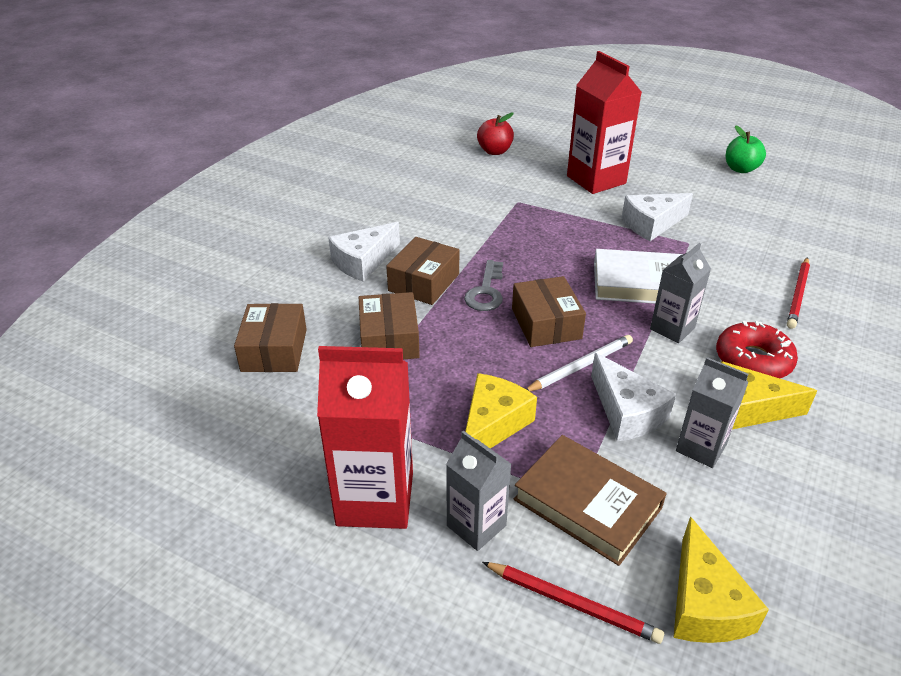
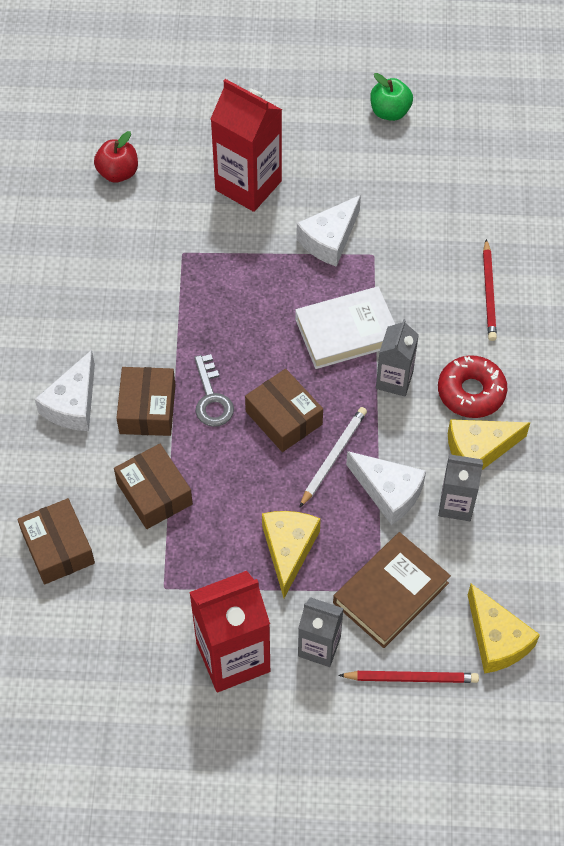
camera: 25 degrees left, 20 degrees up
(587, 503) = (391, 593): brown book -> brown book turned 60 degrees counterclockwise

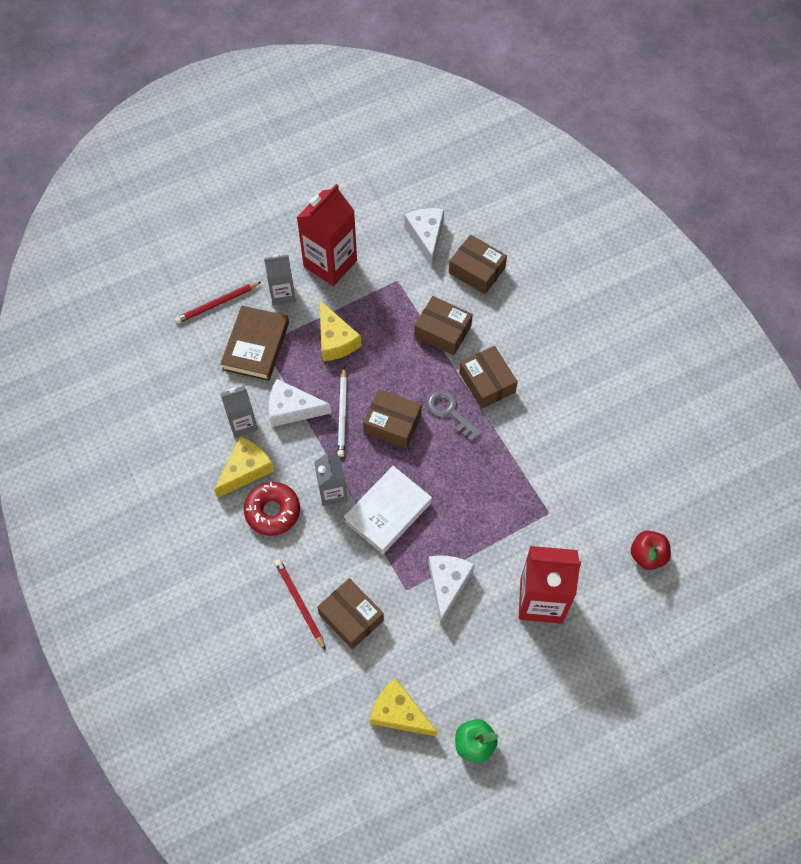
camera: 150 degrees right, 5 degrees up
(73, 404) = (537, 360): white cheese -> white cheese (426, 236)
(443, 257) = (351, 617): none -> brown box
(497, 639) = (175, 351): yellow cheese -> yellow cheese (399, 713)

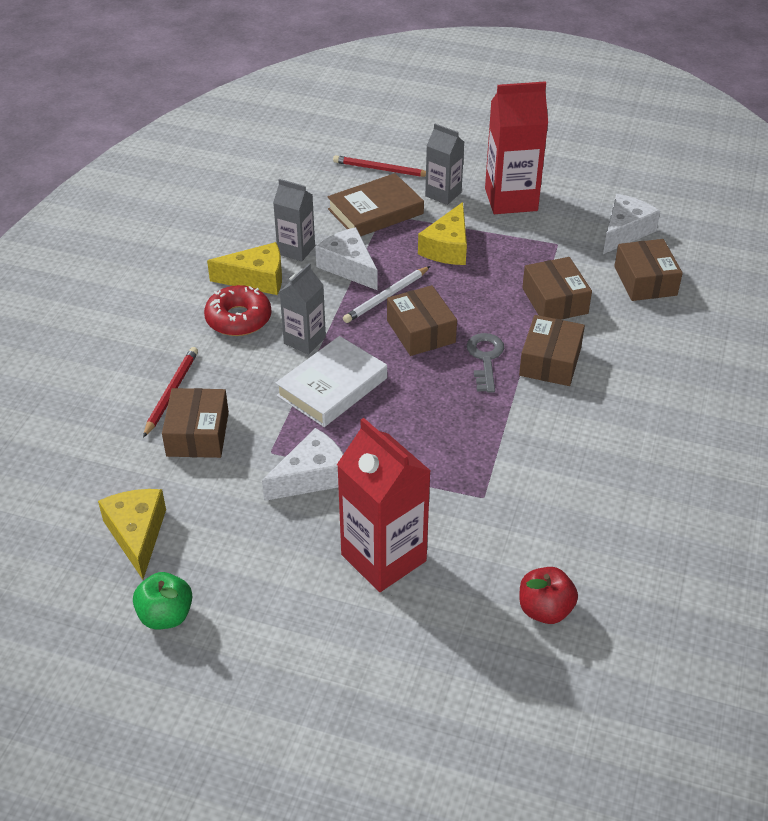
camera: 45 degrees right, 20 degrees down
(388, 512) = (332, 387): white book -> white book turned 45 degrees counterclockwise

